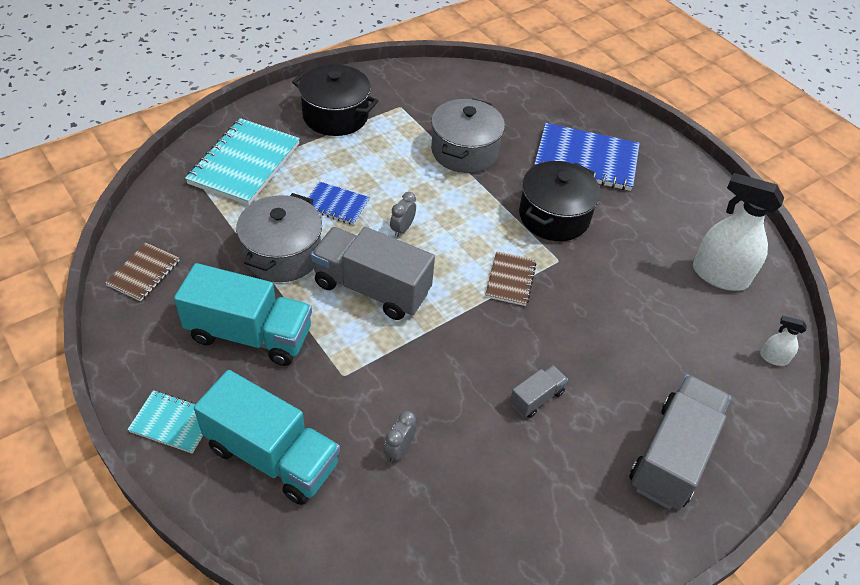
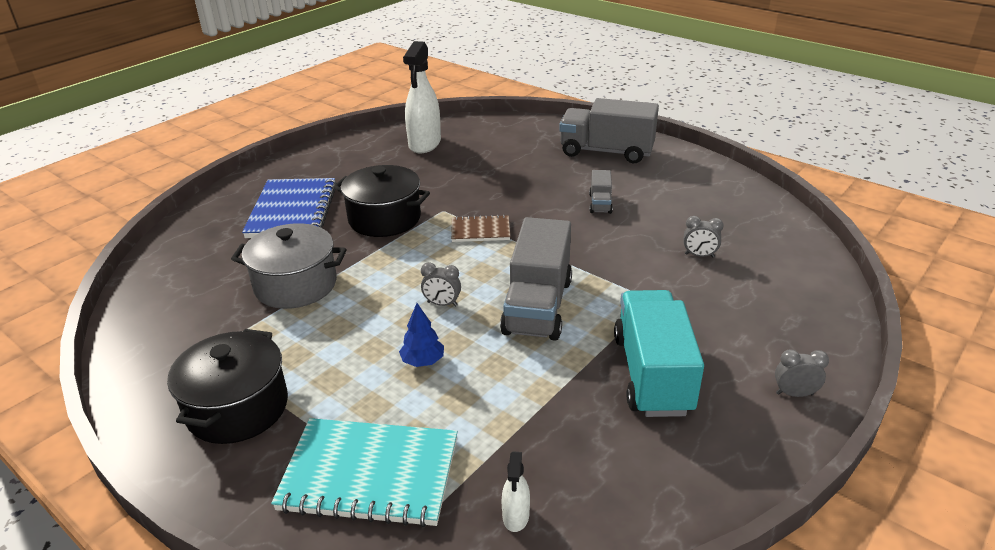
camera: 100 degrees left, 15 degrees down
(144, 273) = (628, 505): brown notebook -> none
(173, 423) = (794, 394): turquoise notebook -> grey clock
(272, 455) = (766, 319): turquoise truck -> none
(282, 254) = (525, 383): grey pot -> none
(336, 205) = (423, 361): blue notebook -> blue tree
(536, 398) = (600, 203): grey truck -> grey truck turned 120 degrees counterclockwise
(773, 358) = (496, 124): white spray bottle -> white spray bottle (516, 516)

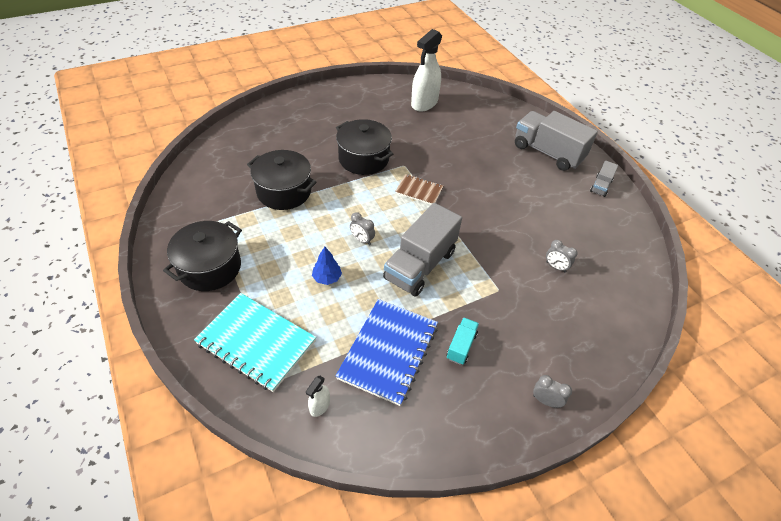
camera: 20 degrees right, 15 degrees up
(293, 211) = (311, 132): blue notebook -> blue notebook (388, 352)
(295, 285) = (284, 192): grey pot -> black pot
(600, 203) = (514, 197): grey truck -> grey truck (600, 186)
(652, 374) = (461, 346): turquoise truck -> turquoise truck, size x0.47

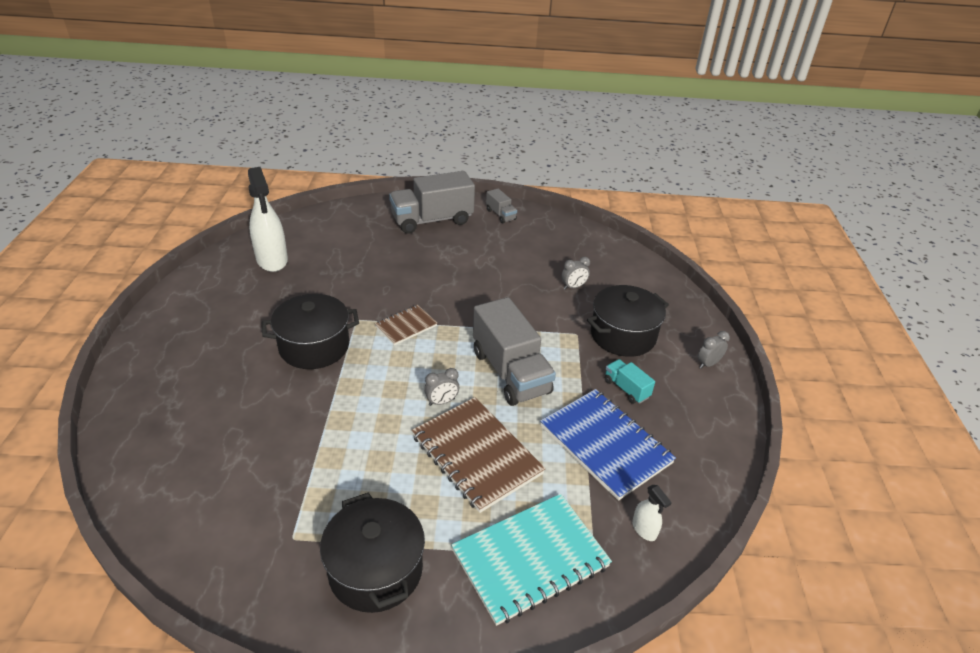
camera: 60 degrees left, 10 degrees down
(284, 192) = (302, 441): black pot -> black pot (623, 335)
(327, 278) = (476, 455): blue tree -> brown notebook

